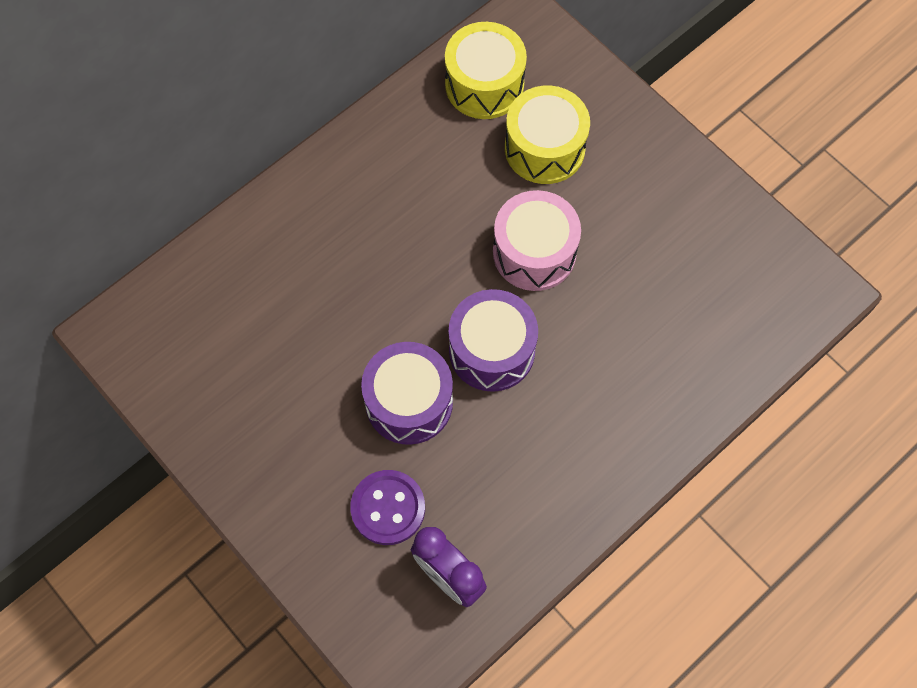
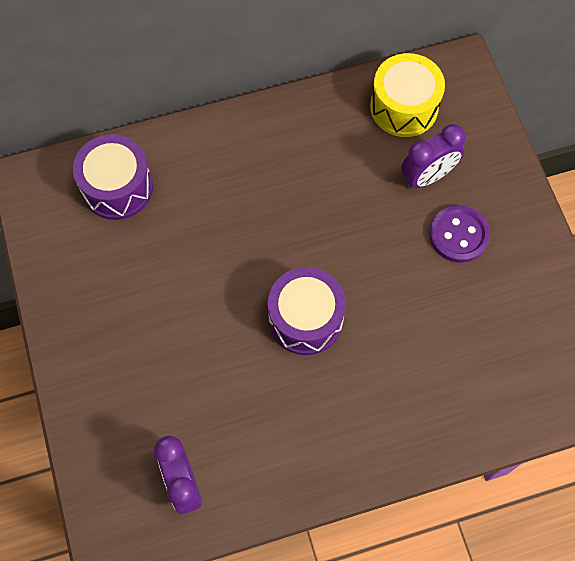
camera: 25 degrees right, 0 degrees up
(388, 508) = (164, 406): purple button -> purple button (458, 235)
(409, 402) = (221, 331): purple drum -> purple drum (117, 187)
(534, 252) = (378, 256): pink drum -> none
(544, 148) = (427, 176): yellow drum -> purple clock

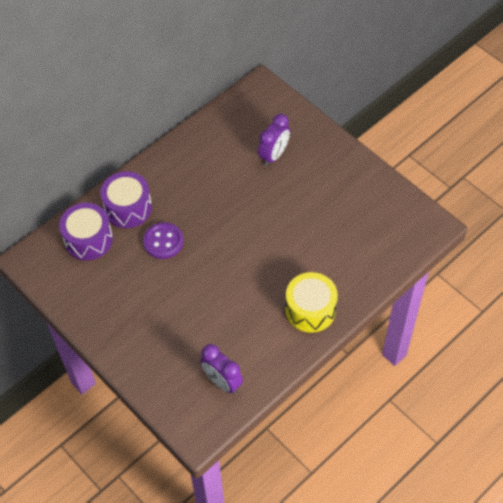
camera: 25 degrees left, 10 degrees down
(305, 319) = (245, 262): purple drum -> purple drum (128, 208)
(404, 107) = (239, 123): yellow drum -> yellow drum (310, 310)
(458, 235) = (309, 179): purple button -> purple button (163, 241)

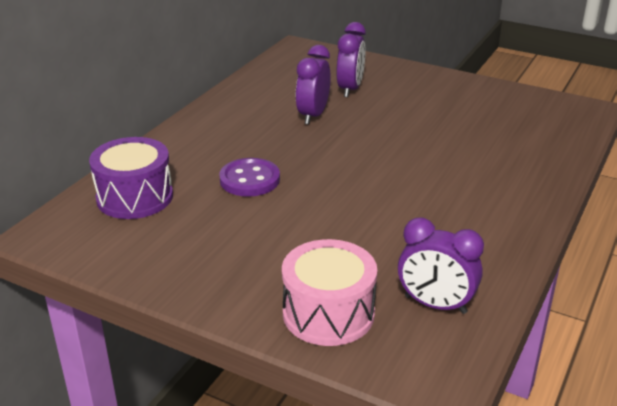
camera: 20 degrees left, 25 degrees down
(128, 208) = (181, 159): purple drum -> none
(162, 370) = (328, 313): none -> pink drum
(233, 181) = (313, 115): none -> purple clock
(310, 310) = (503, 203): yellow drum -> none

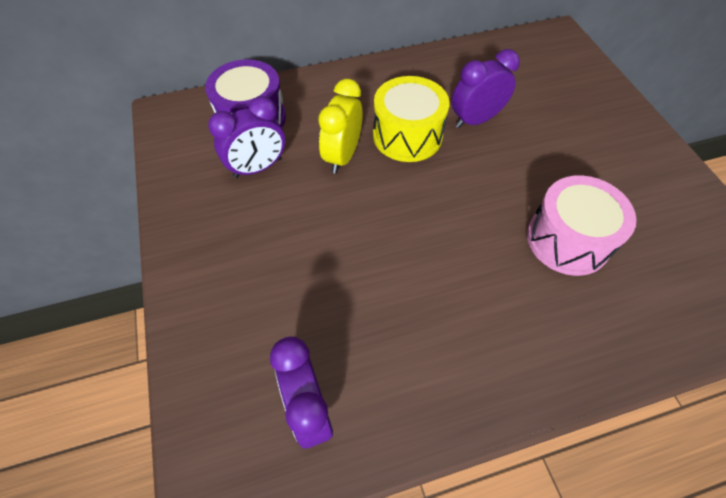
camera: 45 degrees right, 25 degrees up
(249, 180) = (342, 156): purple button -> yellow clock
(279, 145) = (407, 135): none -> yellow drum
(328, 313) = (227, 337): pink drum -> pink drum (567, 240)
(350, 89) = (546, 110): purple clock -> purple clock (258, 168)

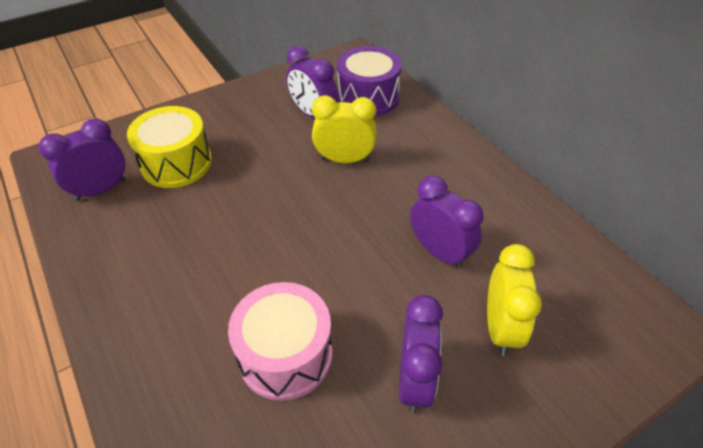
camera: 75 degrees right, 10 degrees down
(407, 135) = (390, 199): yellow drum -> yellow drum (176, 163)
(550, 108) = (500, 328): none -> yellow clock
(592, 164) = (414, 380): none -> purple clock

